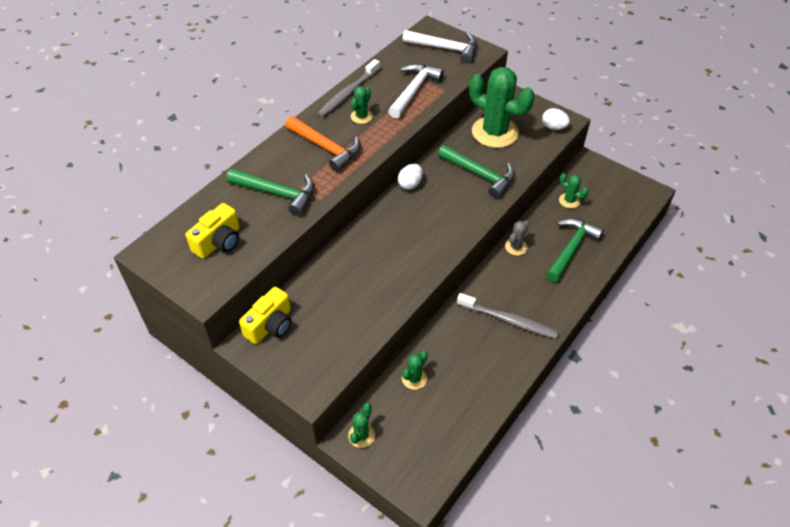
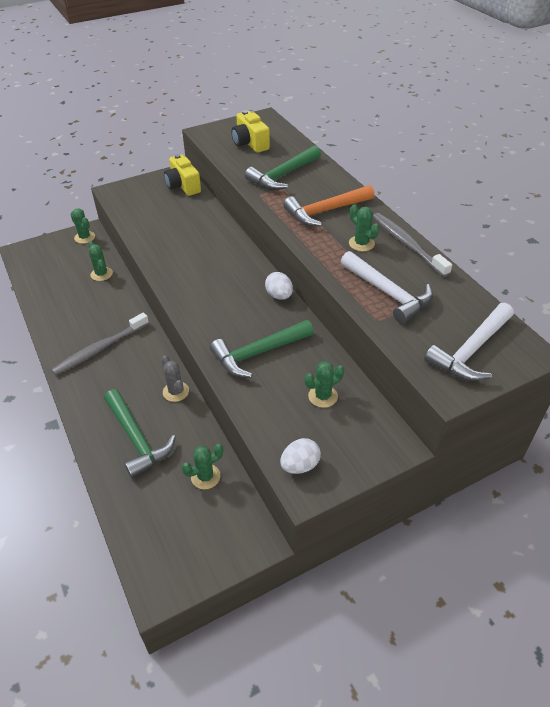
camera: 115 degrees right, 5 degrees down
(495, 132) = (323, 396): green cactus -> green cactus, size x0.45

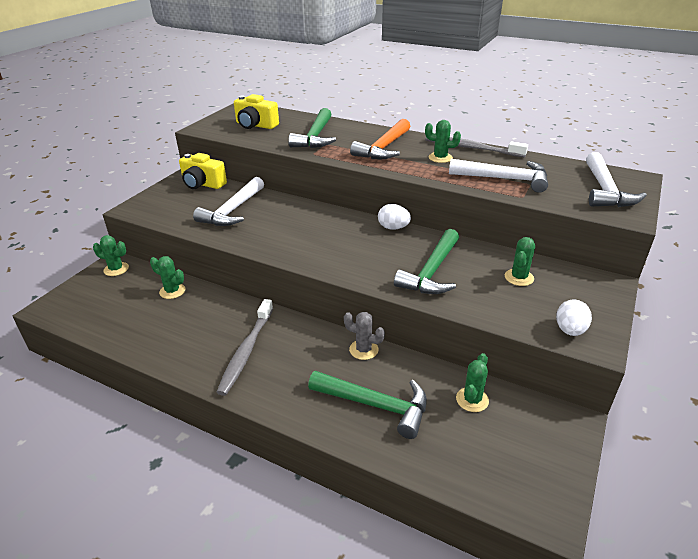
camera: 35 degrees left, 10 degrees down
(177, 222) = (233, 210): none -> white hammer

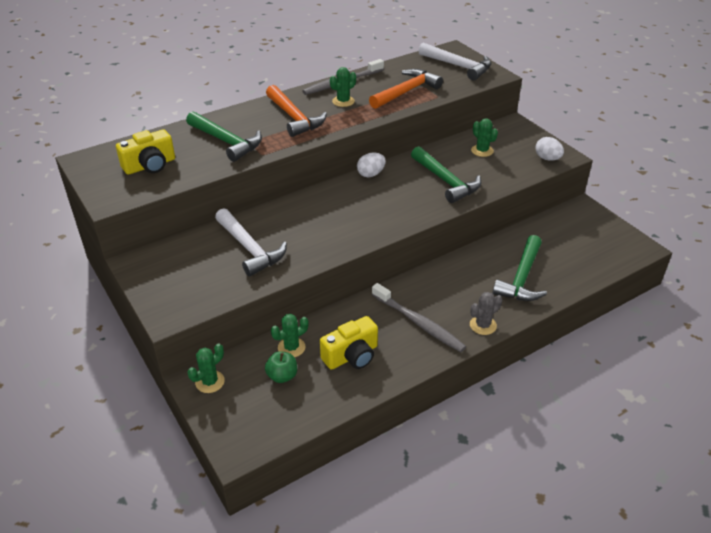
camera: 60 degrees left, 5 degrees up
(136, 299) = (282, 376): none -> green apple
(202, 184) = (167, 253): yellow camera -> yellow camera (351, 356)
(363, 350) = (462, 261): grey cactus -> grey cactus (483, 325)
(375, 405) = (521, 278): green hammer -> green hammer turned 150 degrees clockwise
(472, 400) = (543, 235): green cactus -> none
(504, 179) = (406, 92): white hammer -> orange hammer

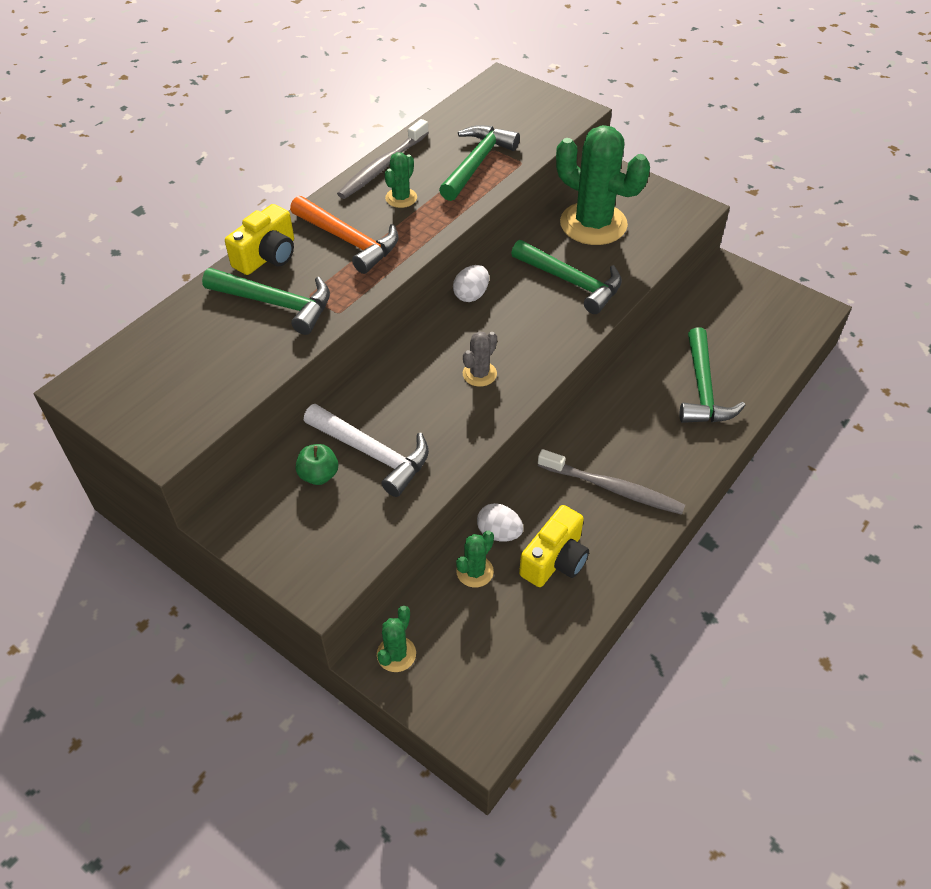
camera: 20 degrees left, 10 degrees up
(150, 165) = (188, 371): yellow camera -> yellow camera (267, 256)
(282, 376) = (484, 616): green apple -> green apple (319, 475)
(406, 92) = (477, 163): orange hammer -> green hammer
(458, 66) = (522, 106): white hammer -> none
(482, 151) = (593, 224): green cactus -> green cactus, size x2.24
(483, 325) = (688, 469): grey cactus -> grey cactus (479, 374)
(547, 158) = (677, 217): white egg -> white egg (499, 533)

